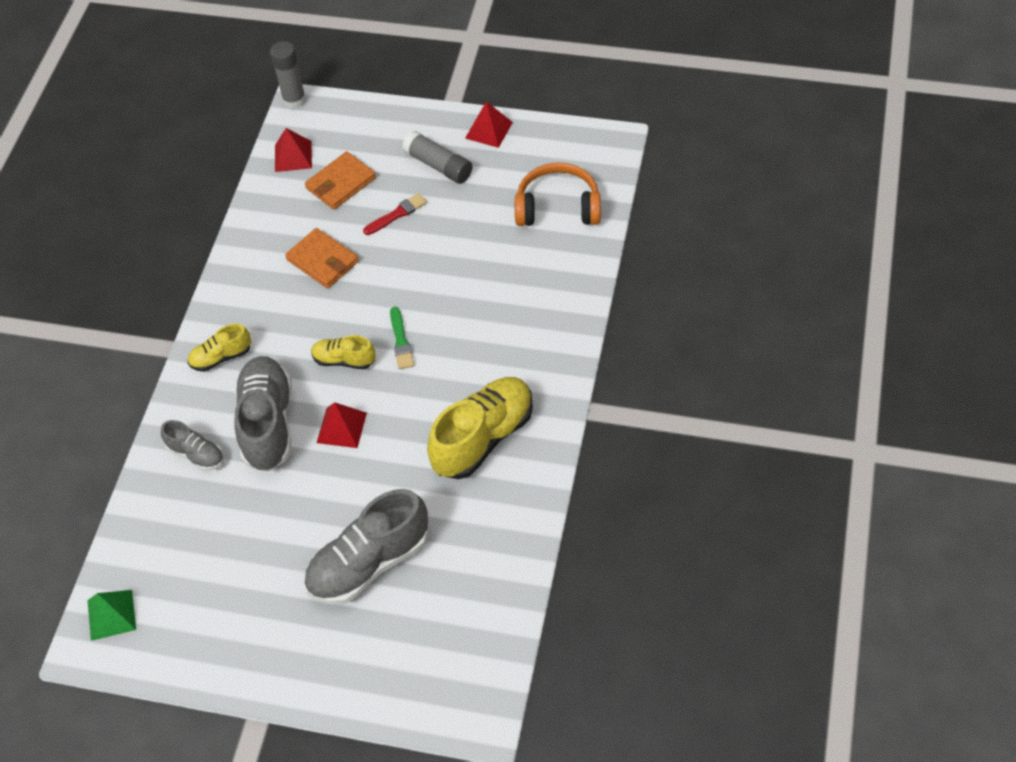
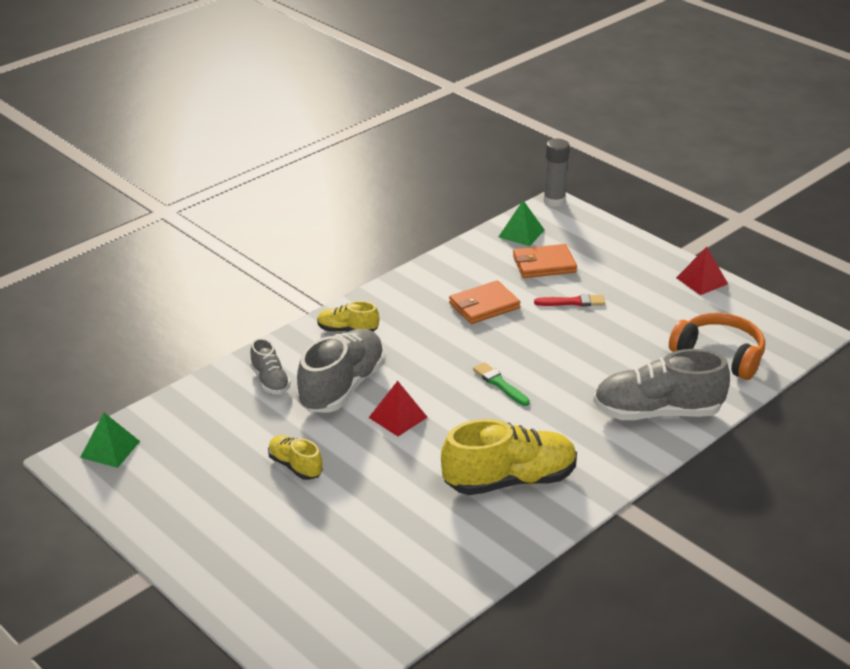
camera: 30 degrees right, 20 degrees down
(293, 156) = (521, 233): red pyramid -> green pyramid
(323, 261) = (484, 306): orange wallet -> orange wallet turned 75 degrees clockwise
(344, 360) = (441, 375): yellow shoe -> yellow shoe (295, 466)
(369, 563) = (333, 518): grey shoe -> grey shoe (657, 412)
(401, 341) = (499, 384): green brush -> green brush turned 120 degrees clockwise
(438, 165) = (636, 286): grey glue stick -> none

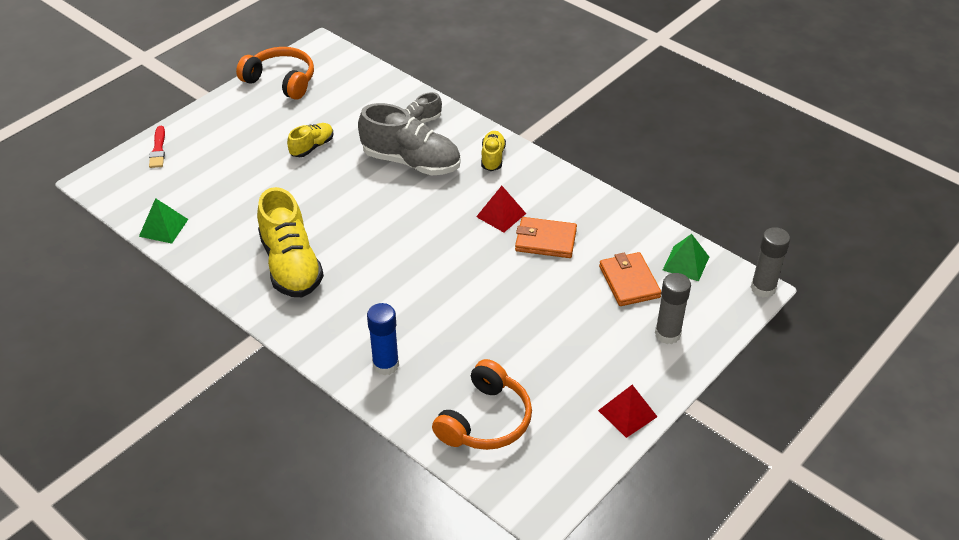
camera: 85 degrees right, 10 degrees up
(110, 449) = (332, 60): green pyramid -> green pyramid (163, 227)
(141, 496) = (281, 81): none -> orange headphones
(398, 417) = (373, 196): red pyramid -> red pyramid (501, 215)
(484, 306) = (545, 240): orange wallet -> orange wallet turned 45 degrees counterclockwise
(499, 384) = (423, 255): green brush -> none
(573, 302) = (563, 304): red brush -> red brush (158, 149)
(609, 252) = (667, 334): none -> grey glue stick
(657, 412) = (386, 365): grey shoe -> blue glue stick

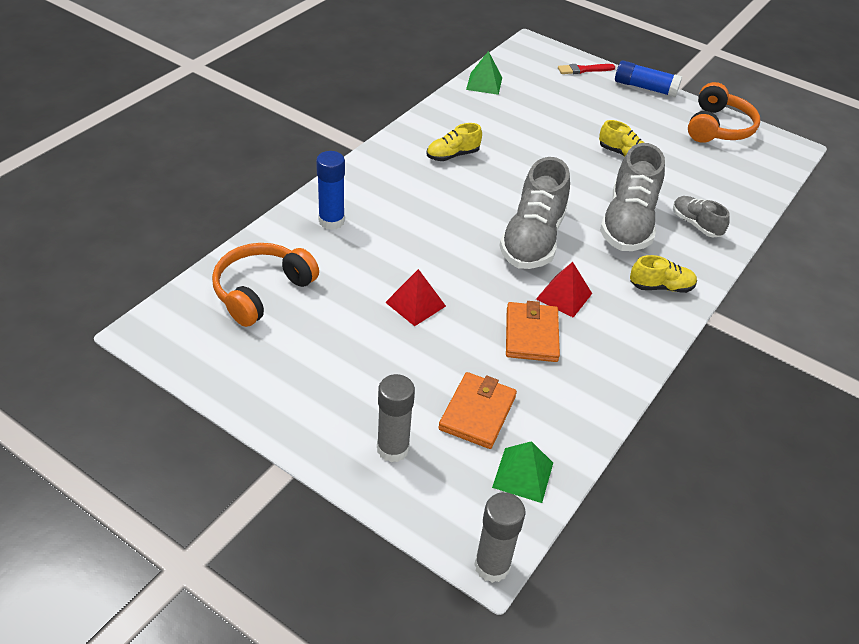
camera: 80 degrees right, 0 degrees up
(203, 113) = (645, 88): none -> blue glue stick
(291, 265) = (452, 155): yellow shoe -> yellow shoe, size x0.52
(427, 224) = (532, 239): none -> grey shoe
(485, 420) = (261, 291): orange headphones -> orange headphones turned 105 degrees clockwise
(627, 413) = (268, 405): red pyramid -> red pyramid (415, 304)
(629, 281) = (477, 413): orange wallet -> orange wallet turned 45 degrees counterclockwise

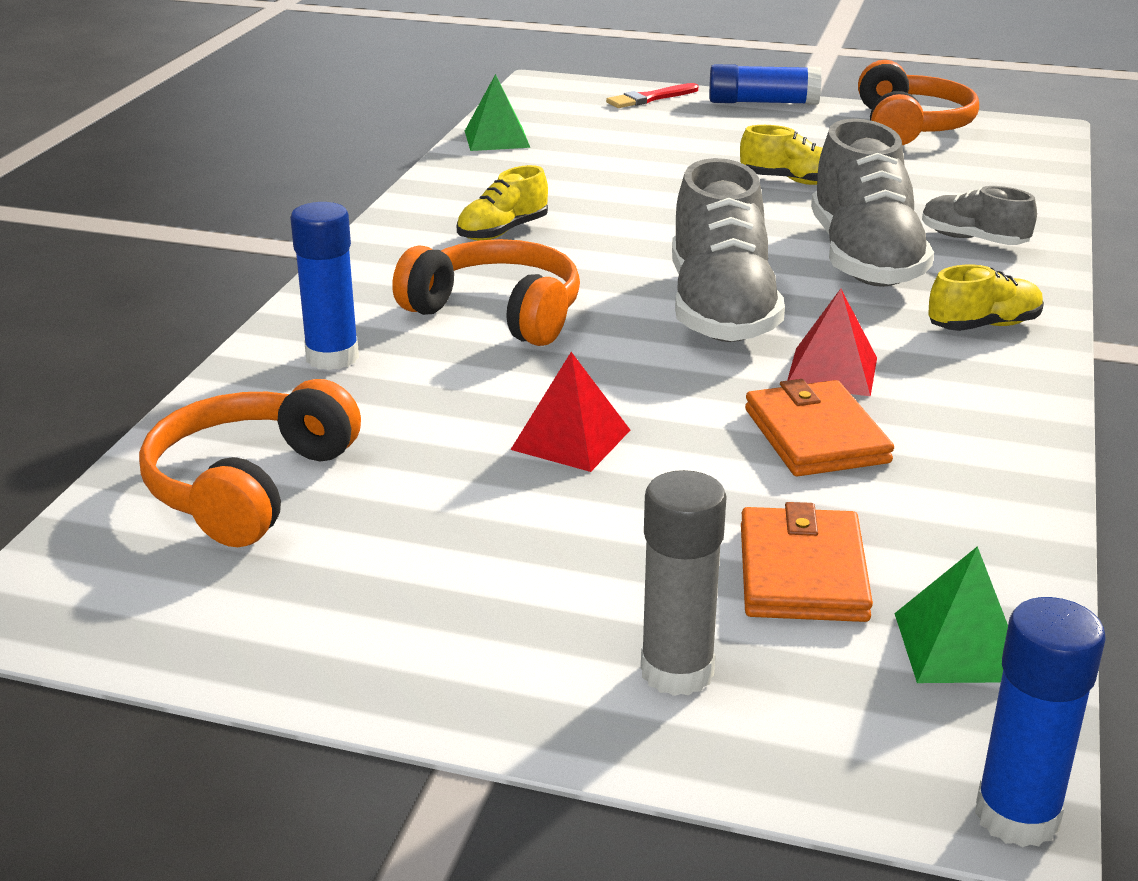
camera: 15 degrees left, 15 degrees down
(422, 212) = (497, 313): none -> orange headphones
(492, 566) = (1017, 816): grey glue stick -> blue glue stick

